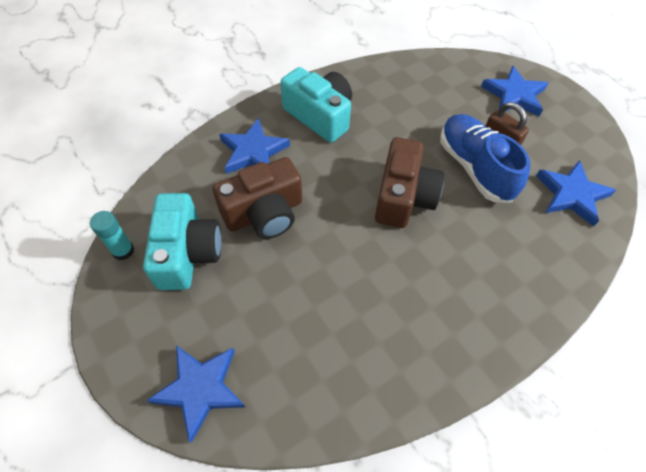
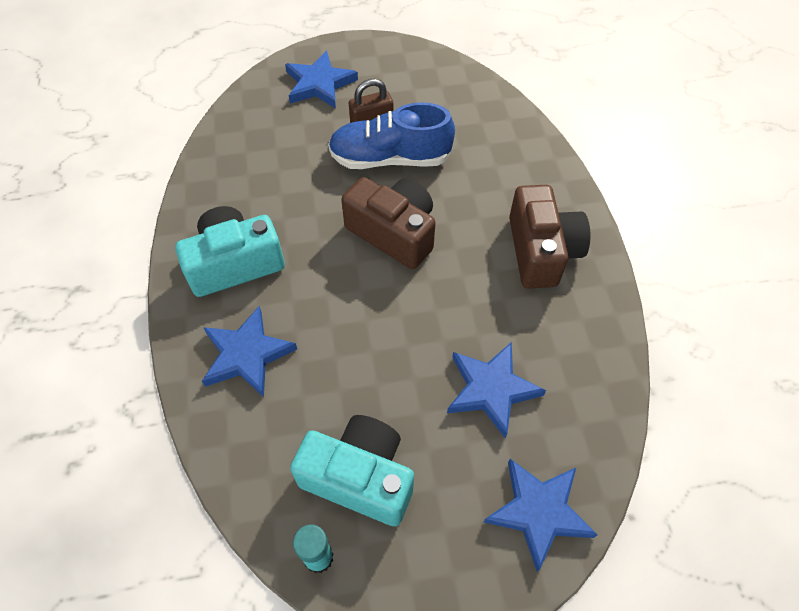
camera: 65 degrees left, 0 degrees up
(264, 213) = (345, 373): brown camera -> brown camera (541, 251)
(571, 194) = (459, 105): blue star -> blue star (491, 389)

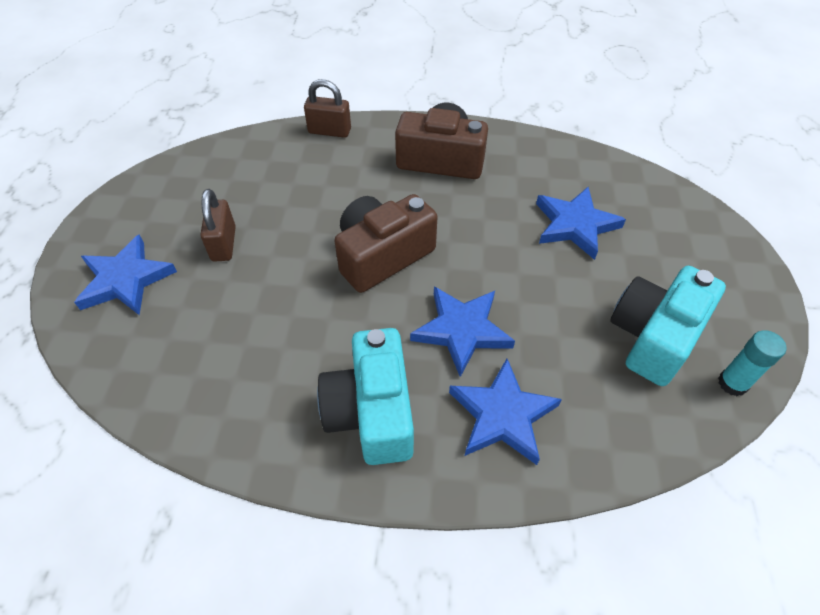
camera: 75 degrees left, 5 degrees down
(390, 158) = (281, 238): blue shoe -> none
(538, 512) = (687, 223): blue star -> blue star (462, 330)
(541, 152) = (329, 131): none -> brown padlock

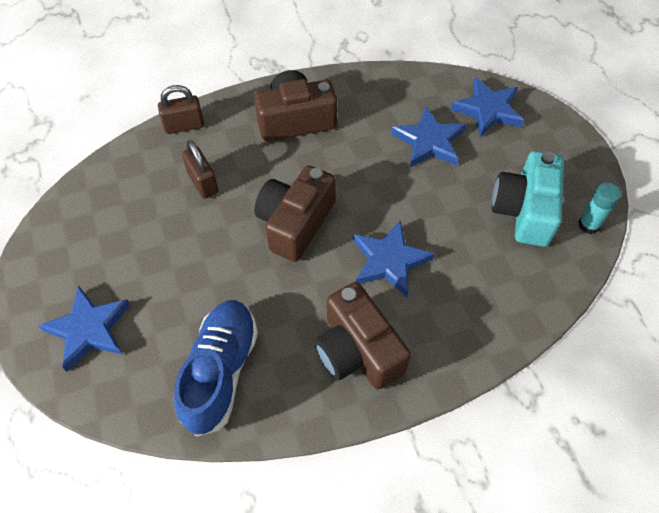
camera: 25 degrees left, 5 degrees up
(218, 371) = (221, 371): none -> blue shoe
(224, 244) = (156, 264): brown padlock -> brown padlock (203, 183)
(371, 411) = (357, 350): turquoise camera -> brown camera
(502, 415) = (450, 313): blue star -> blue star (488, 110)

